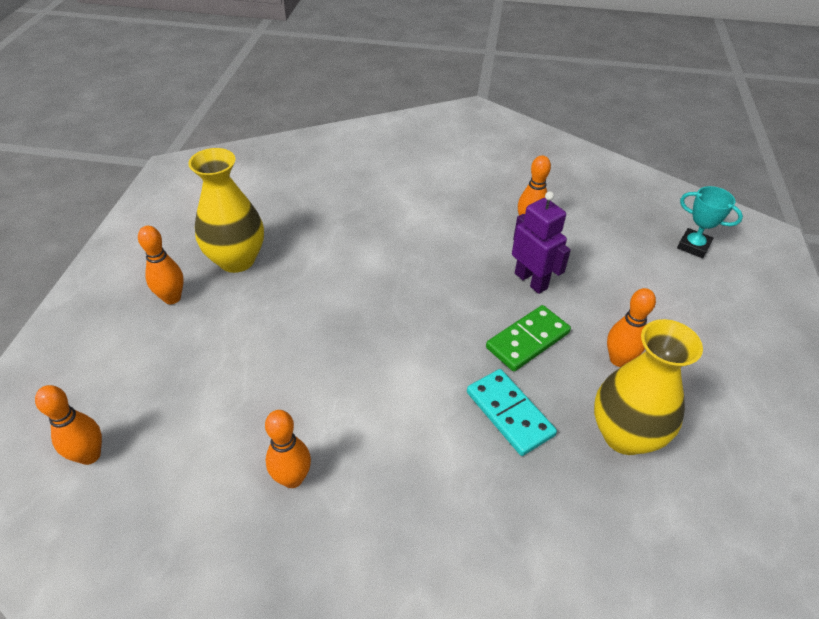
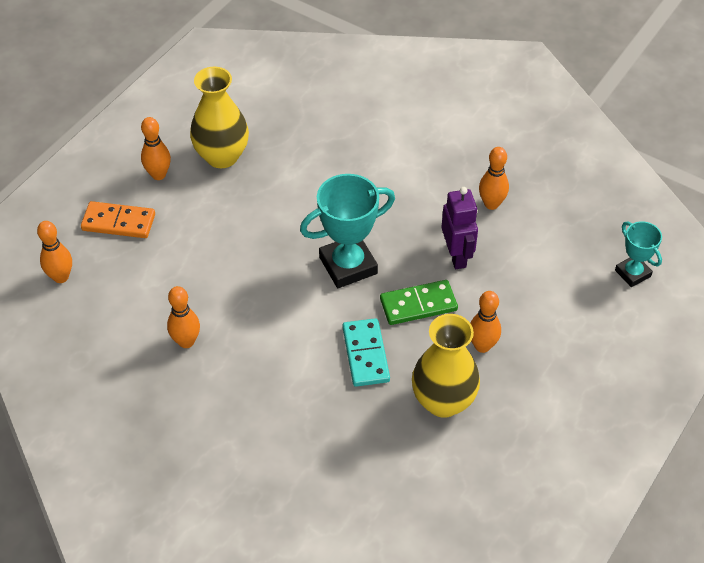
camera: 25 degrees right, 5 degrees up
(144, 364) = (118, 222): none -> orange domino
(431, 325) = (348, 265): none -> turquoise trophy

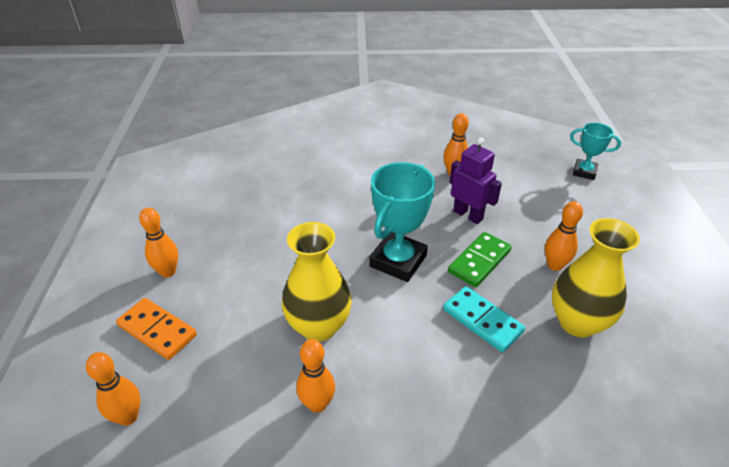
camera: 35 degrees left, 10 degrees down
(118, 222) = (157, 330): orange domino -> orange domino turned 60 degrees clockwise
(222, 156) = (217, 232): yellow vase -> yellow vase (319, 326)

